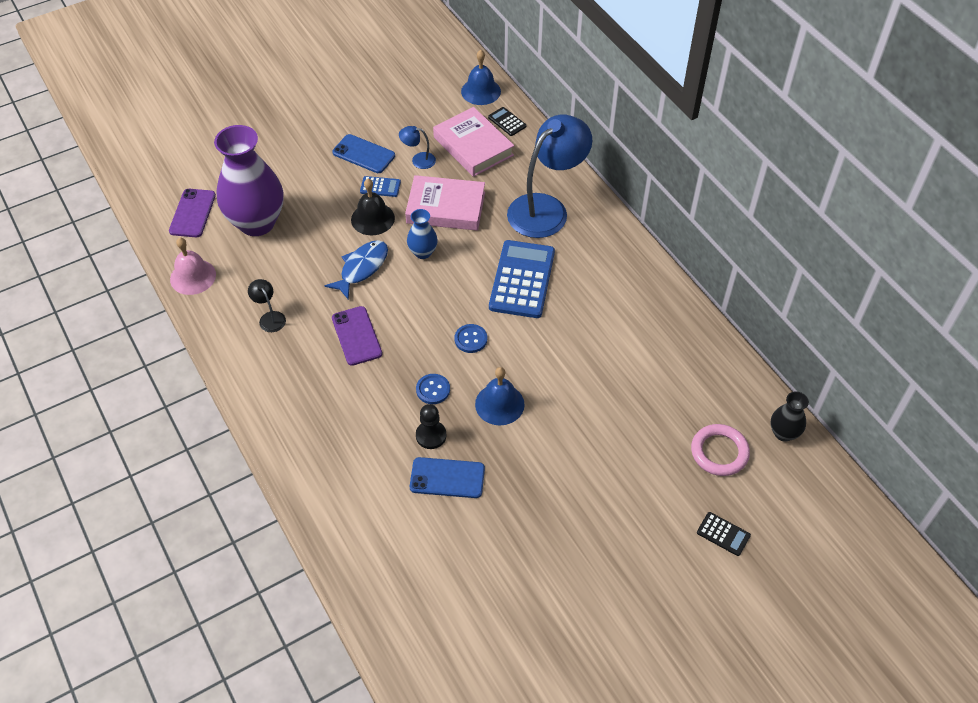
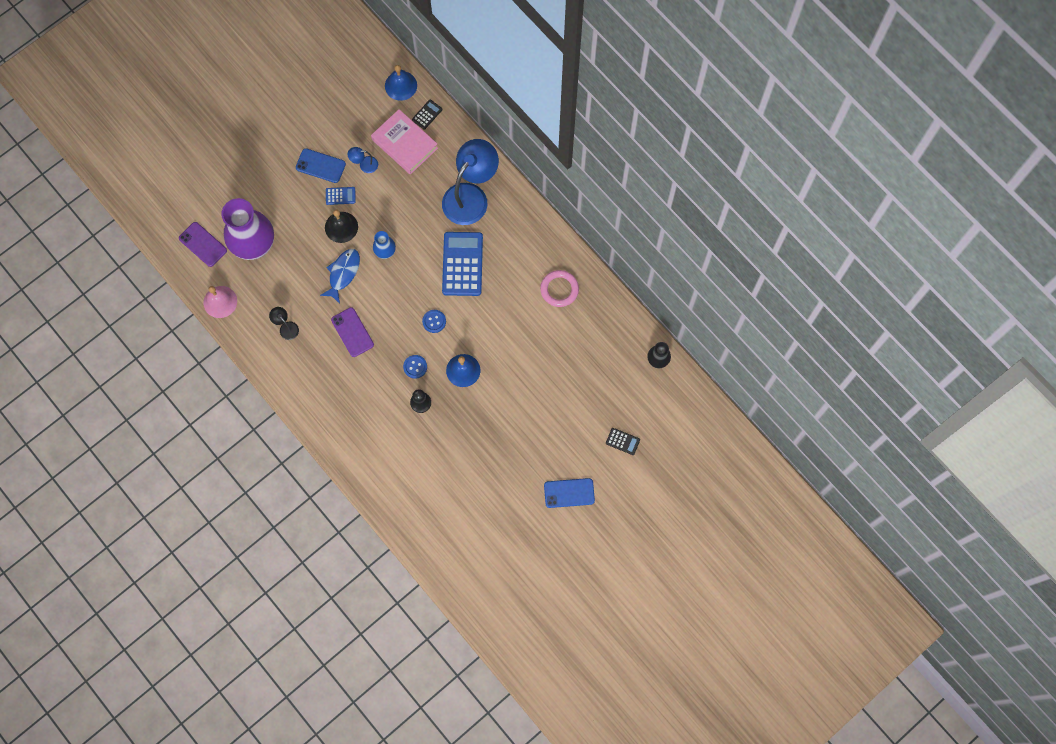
camera: 10 degrees left, 20 degrees up
(192, 213) = (203, 244): purple phone -> purple phone turned 45 degrees counterclockwise
(446, 207) = (394, 207): pink book -> none
(447, 478) = (437, 432): blue phone -> blue phone (569, 493)
(507, 122) = (427, 114): black calculator -> black calculator turned 90 degrees clockwise
(719, 452) = (616, 382): pink ring -> pink ring (559, 289)

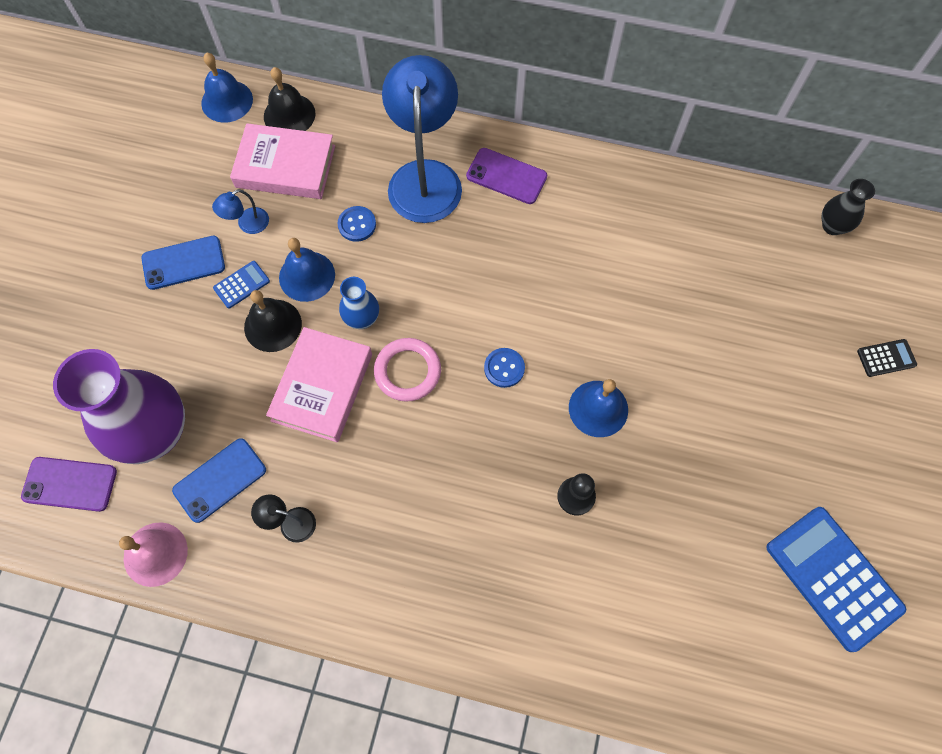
camera: 35 degrees left, 5 degrees down
(343, 273) = (322, 387): blue fish -> pink book
(352, 332) = (397, 462): purple phone -> purple phone (506, 176)
(374, 212) = (307, 276): none -> blue bell
(415, 367) = (527, 450): blue button -> blue button (357, 224)
(427, 114) = (289, 115): black calculator -> black bell
(462, 264) = (482, 267): blue calculator -> blue calculator (833, 578)
(559, 289) = (635, 219): pink ring -> pink ring (407, 371)
(569, 493) = (884, 479): blue phone -> blue phone (220, 480)

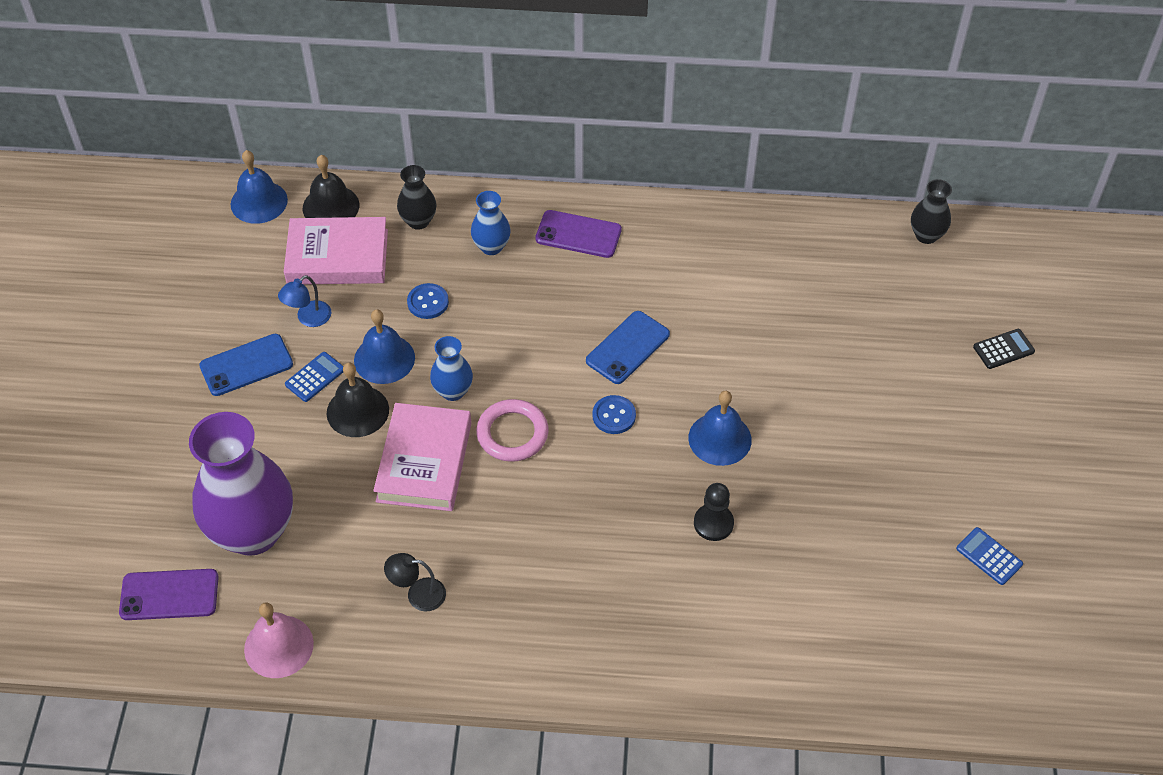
camera: 10 degrees left, 15 degrees down
(220, 480) = (333, 566): blue phone -> blue phone (628, 348)
(364, 141) = (418, 221): none -> black vase
(425, 177) = (491, 247): blue lamp -> blue vase
(833, 578) = (989, 556): blue calculator -> blue calculator, size x0.45

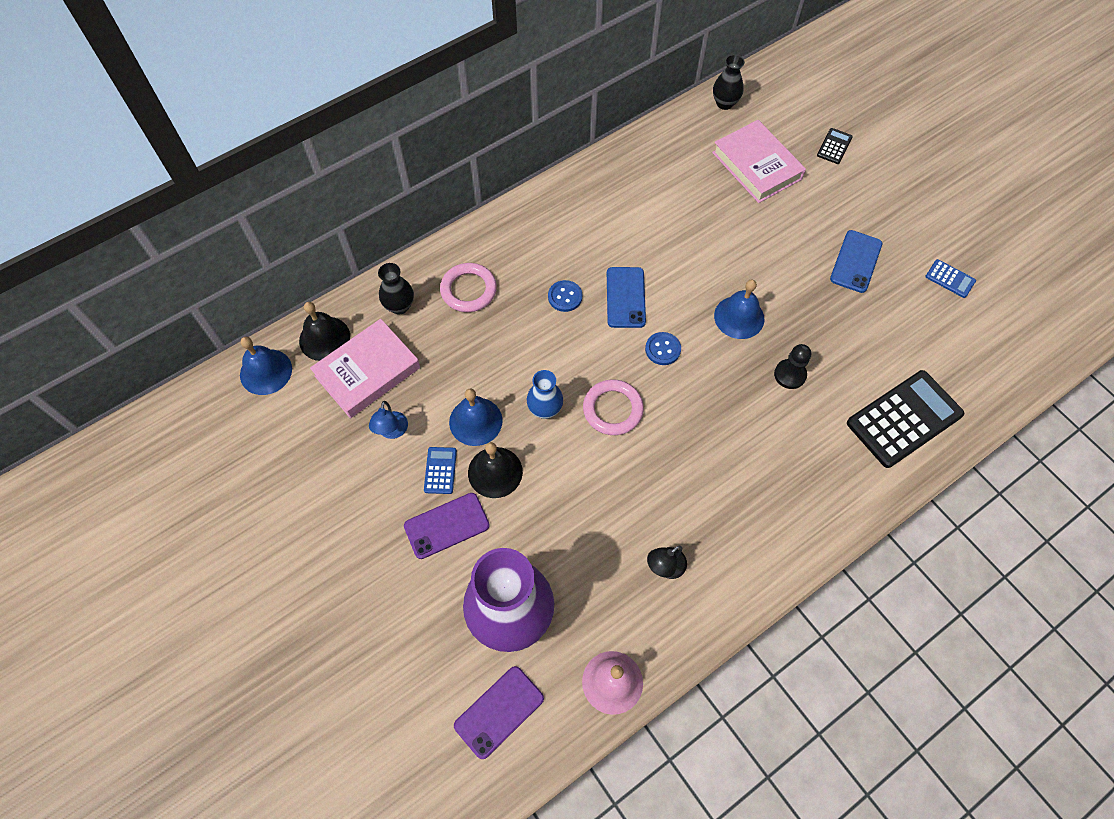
camera: 40 degrees left, 10 degrees up
(246, 365) = (381, 499): blue phone -> blue phone (856, 261)
(424, 462) = (576, 473): pink book -> pink book (756, 166)
(428, 302) = (465, 359): blue button -> blue button (565, 297)
(491, 247) = (468, 290): blue vase -> pink ring
(578, 234) = (518, 242): purple phone -> purple phone (447, 526)
(786, 644) = (904, 419): none -> black calculator
(989, 556) = (950, 279): blue calculator -> blue calculator turned 150 degrees counterclockwise

